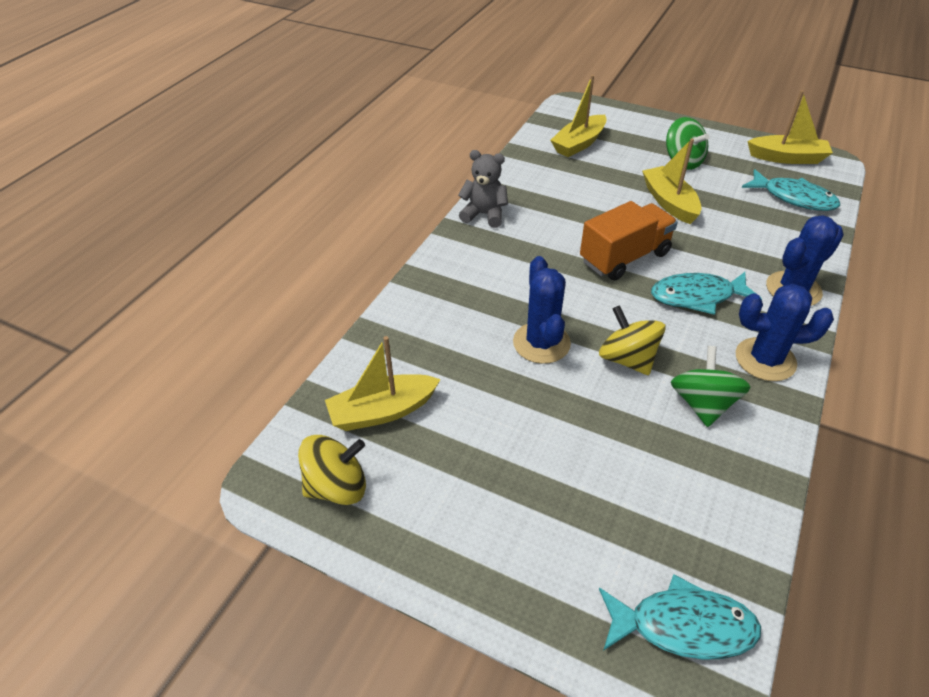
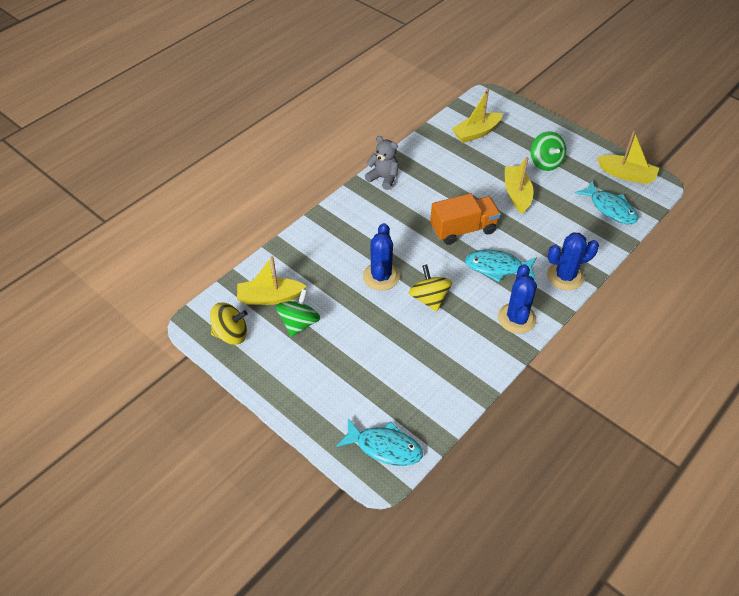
camera: 15 degrees right, 5 degrees up
(702, 404) = (461, 336): green spinning top -> green spinning top (299, 323)
(765, 359) = (516, 318): blue cactus -> blue cactus turned 75 degrees clockwise

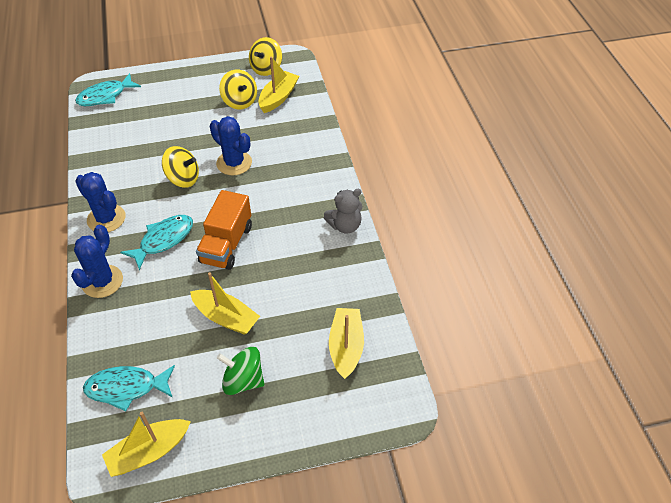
camera: 125 degrees right, 0 degrees up
(299, 323) = (240, 101): green spinning top -> yellow spinning top

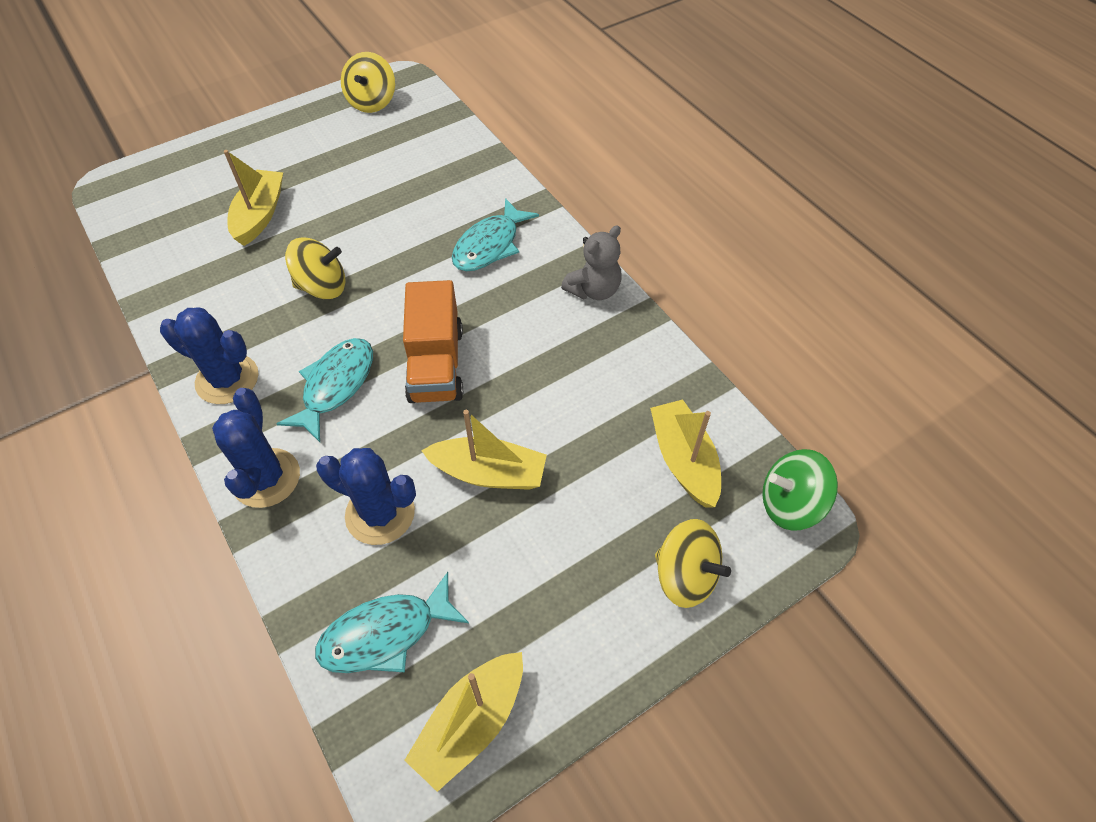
camera: 20 degrees left, 5 degrees up
(105, 96) = (139, 196): turquoise fish -> turquoise fish (490, 245)
(234, 163) = (389, 244): blue cactus -> blue cactus (380, 513)
(240, 101) = (355, 156): yellow spinning top -> yellow spinning top (685, 575)
(243, 380) = (561, 559): green spinning top -> green spinning top (790, 504)
(278, 97) = (409, 137): yellow boat -> yellow boat (260, 215)

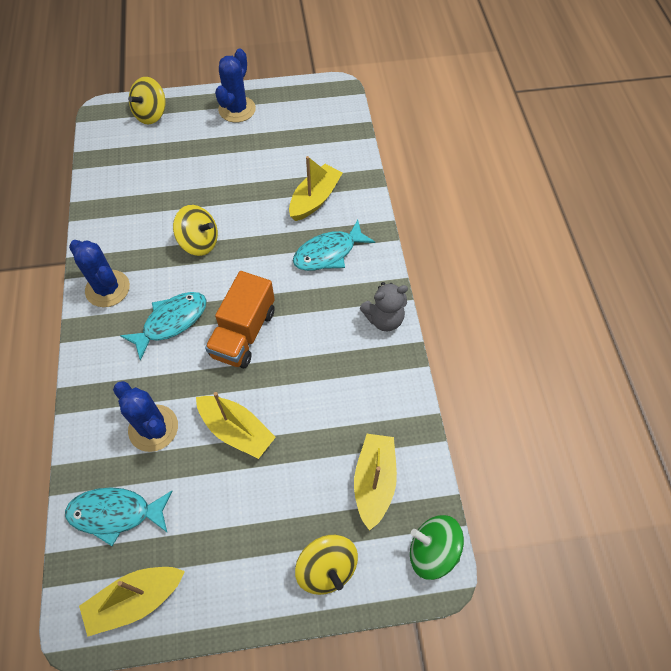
camera: 25 degrees right, 5 degrees up
(260, 215) = (186, 170): yellow boat -> yellow boat (315, 199)
(266, 478) = (97, 371): blue cactus -> blue cactus (237, 109)
(372, 102) = (306, 102): yellow spinning top -> yellow spinning top (151, 114)

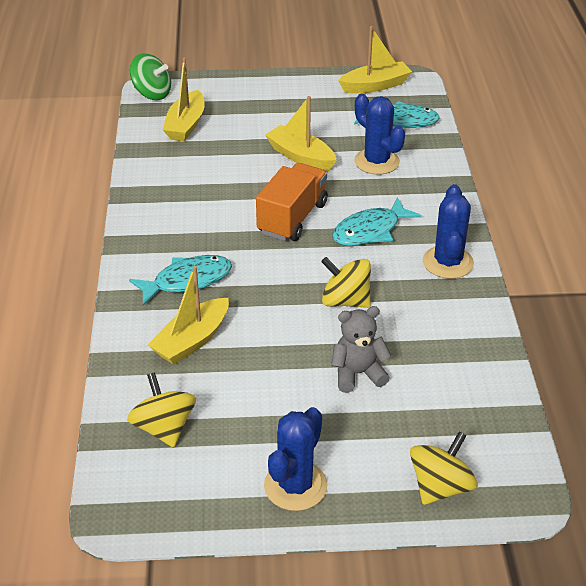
camera: 175 degrees left, 20 degrees down
(107, 289) = (448, 262): blue cactus -> blue cactus turned 45 degrees clockwise
(327, 568) = (234, 91): yellow spinning top -> yellow spinning top (164, 428)
(384, 319) = (142, 221): grey teddy bear -> grey teddy bear (358, 374)

